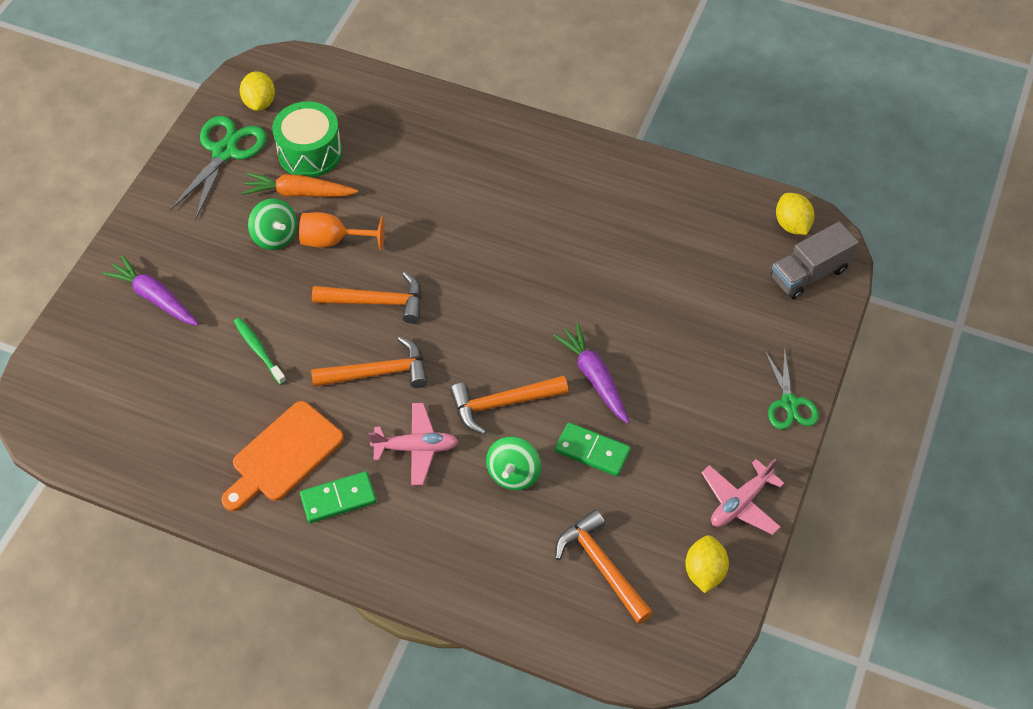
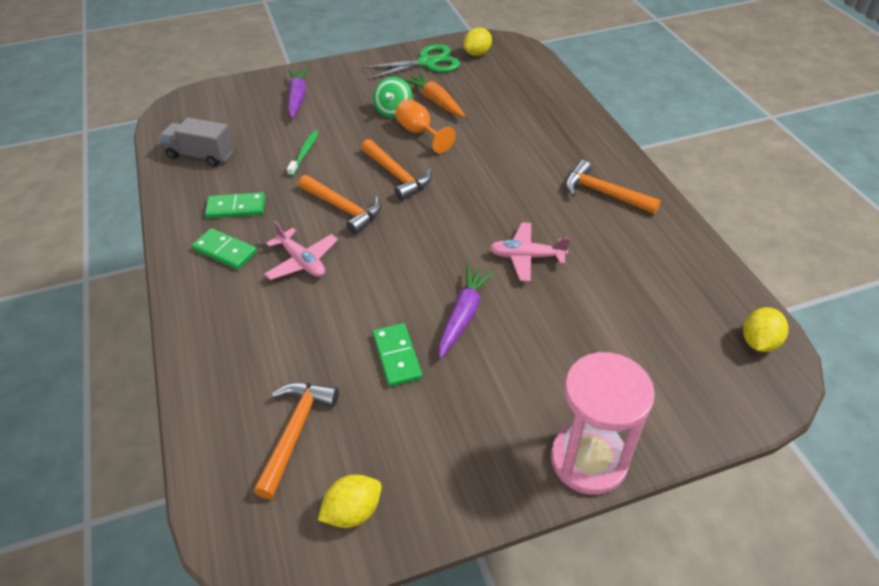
camera: 50 degrees right, 10 degrees down
(283, 455) = (236, 208): orange cutting board -> green domino
(310, 152) = (469, 88): green drum -> none
(502, 404) = (384, 281): orange hammer -> orange hammer (603, 193)
(513, 473) = (331, 324): green spinning top -> none
(740, 502) = (449, 491): pink plane -> pink plane (526, 257)
(789, 403) = (588, 460): green scissors -> pink hourglass
(809, 273) = (731, 386): grey truck -> grey truck (201, 155)

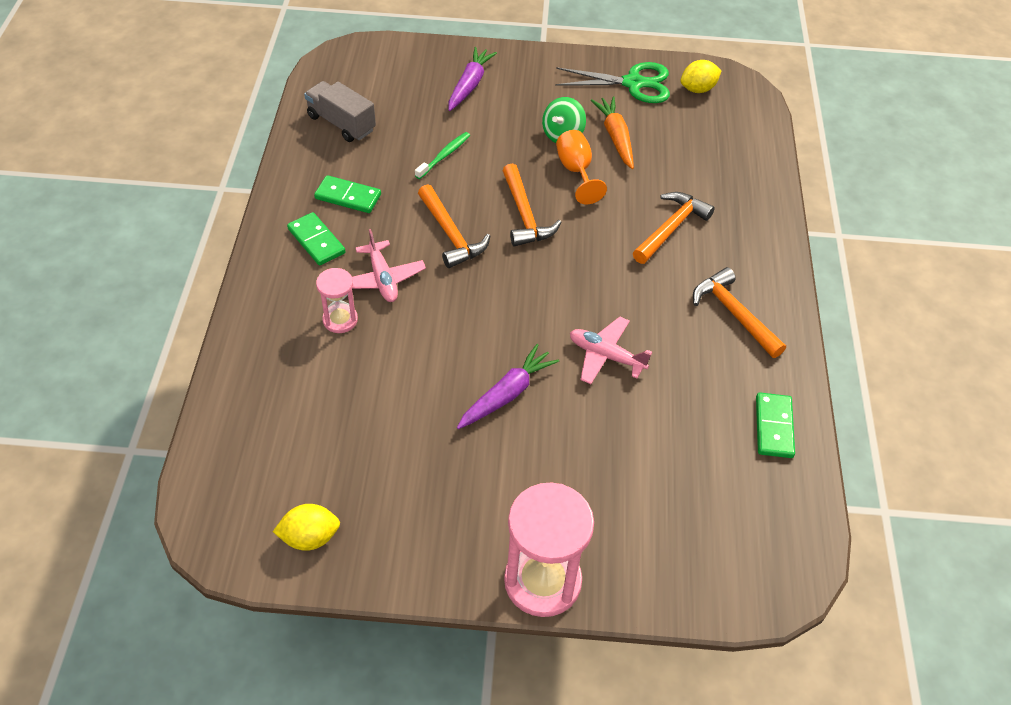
camera: 20 degrees right, 5 degrees up
(281, 307) = (340, 320): none -> pink hourglass
(295, 432) = (296, 446): orange hammer -> orange hammer (671, 228)
(397, 356) = (422, 411): green domino -> green domino (774, 427)
(758, 342) = (790, 538): yellow lemon -> none

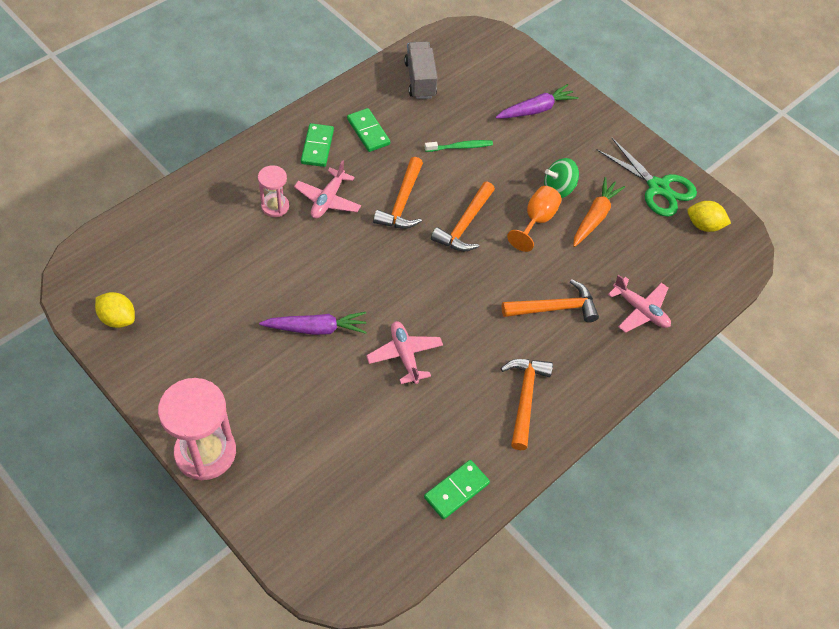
camera: 40 degrees right, 5 degrees up
(731, 183) = (640, 310): none -> pink plane

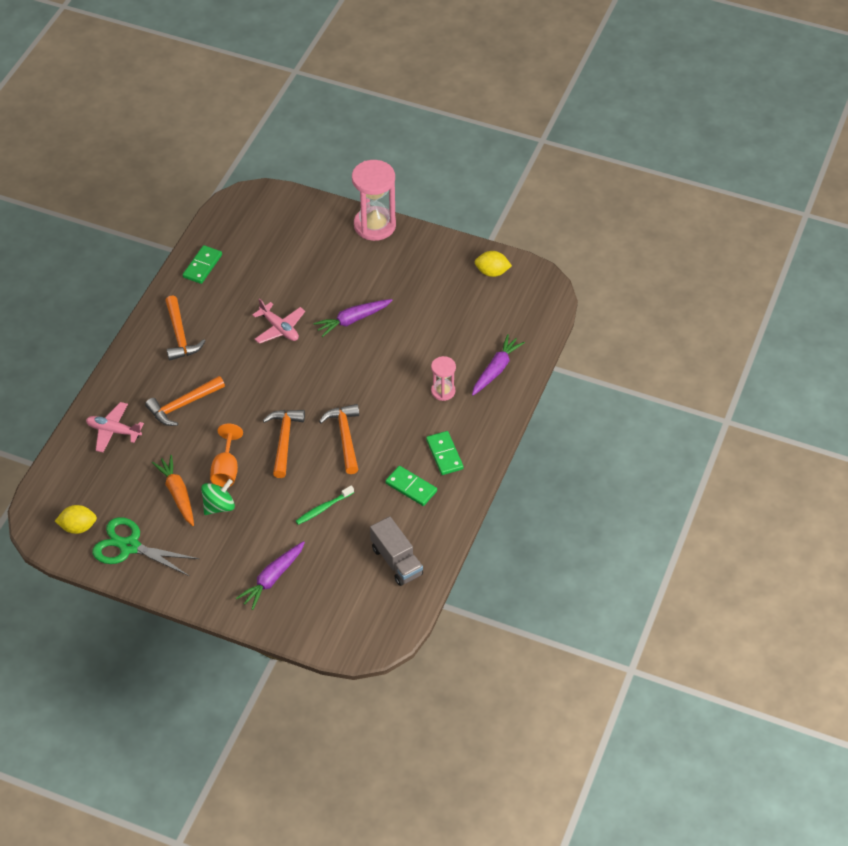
camera: 160 degrees right, 5 degrees down
(205, 205) = (496, 369): none -> purple carrot
(328, 200) = (405, 414): pink plane -> none
(595, 217) = (177, 494): orange carrot -> orange carrot turned 150 degrees clockwise

